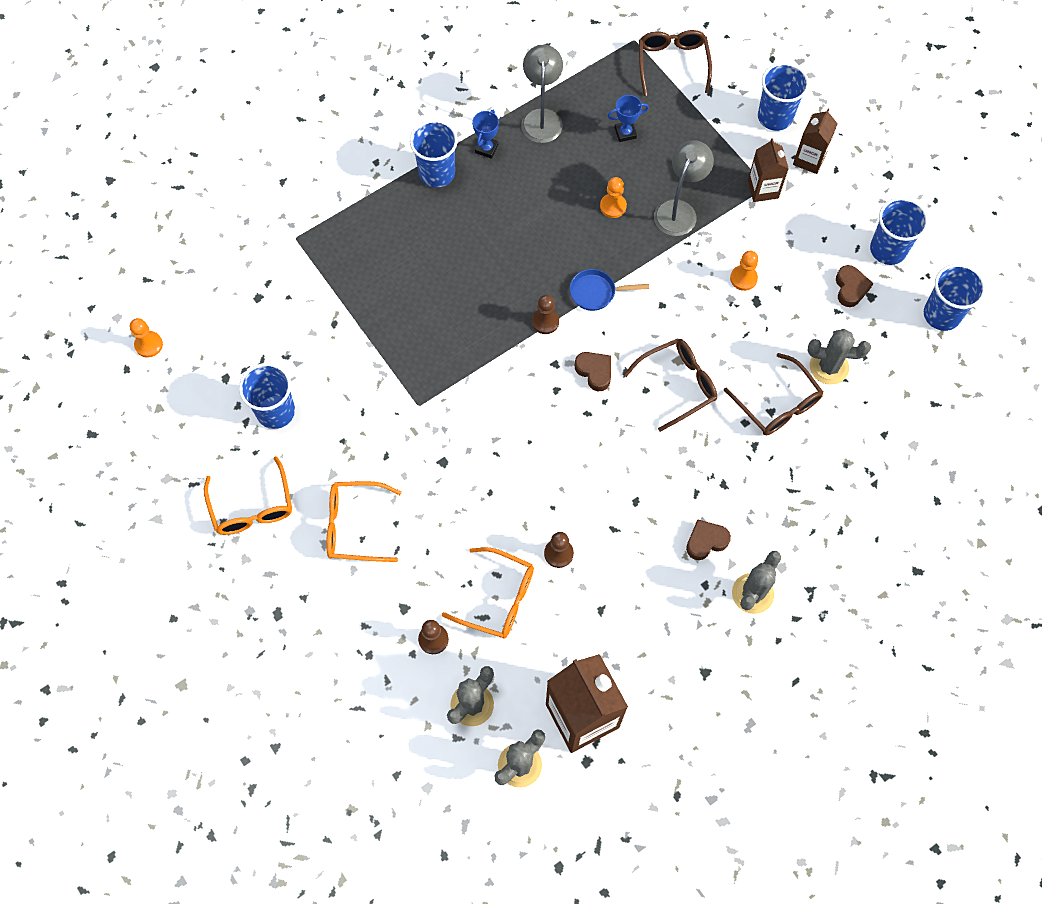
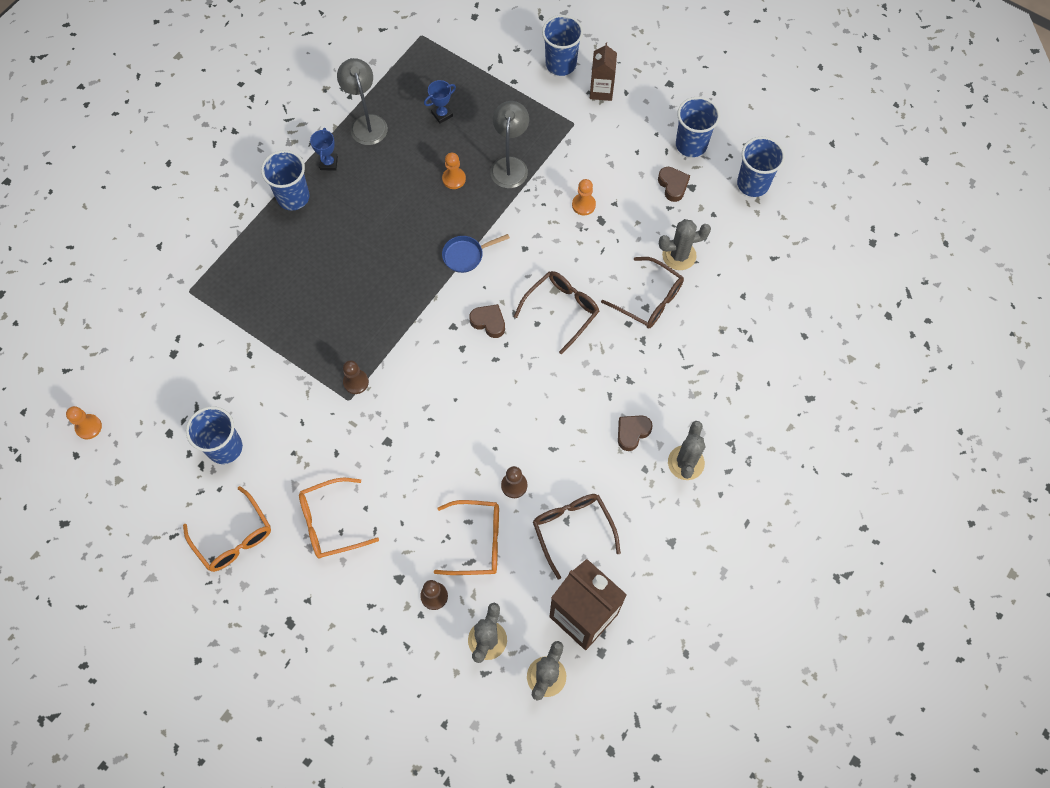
camera: 20 degrees left, 0 degrees up
(545, 321) = (432, 293): brown pawn -> brown pawn (356, 382)
(672, 64) = (460, 45): brown glasses -> brown glasses (572, 529)
(763, 189) = (572, 126): brown carton -> none

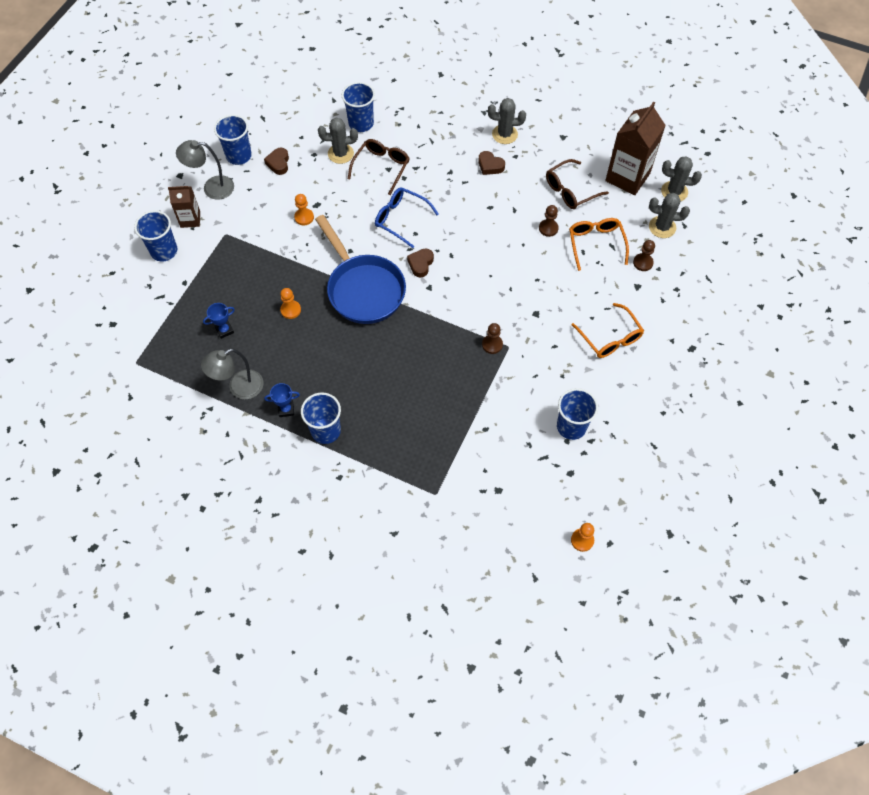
camera: 100 degrees left, 5 degrees down
(233, 537) = (641, 401): orange glasses -> none
(442, 114) = (224, 330): blue trophy -> blue trophy turned 75 degrees counterclockwise
(466, 255) = (363, 289): blue pan -> blue pan, size x2.31
(510, 165) = (272, 272): grey lamp -> grey lamp (212, 188)
(561, 310) = (401, 219): brown glasses -> blue glasses
(673, 185) = (278, 163): brown heart -> brown heart turned 60 degrees counterclockwise
(679, 255) = (340, 154): grey cactus -> grey cactus turned 75 degrees counterclockwise
(753, 184) = (271, 116): blue cup -> blue cup (361, 123)

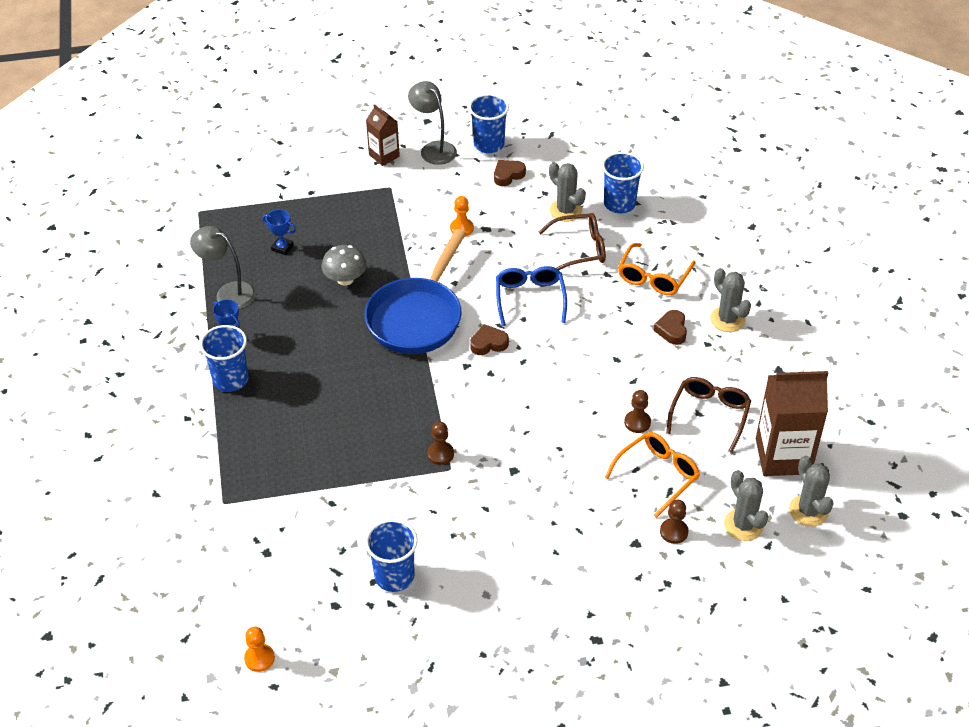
camera: 55 degrees right, 15 degrees down
(164, 251) = (333, 160): blue cup -> none
(290, 310) = (345, 279): orange pawn -> grey mushroom
(570, 190) = (709, 415): brown glasses -> brown glasses turned 90 degrees clockwise
(610, 338) = (541, 553): orange glasses -> orange glasses (653, 277)

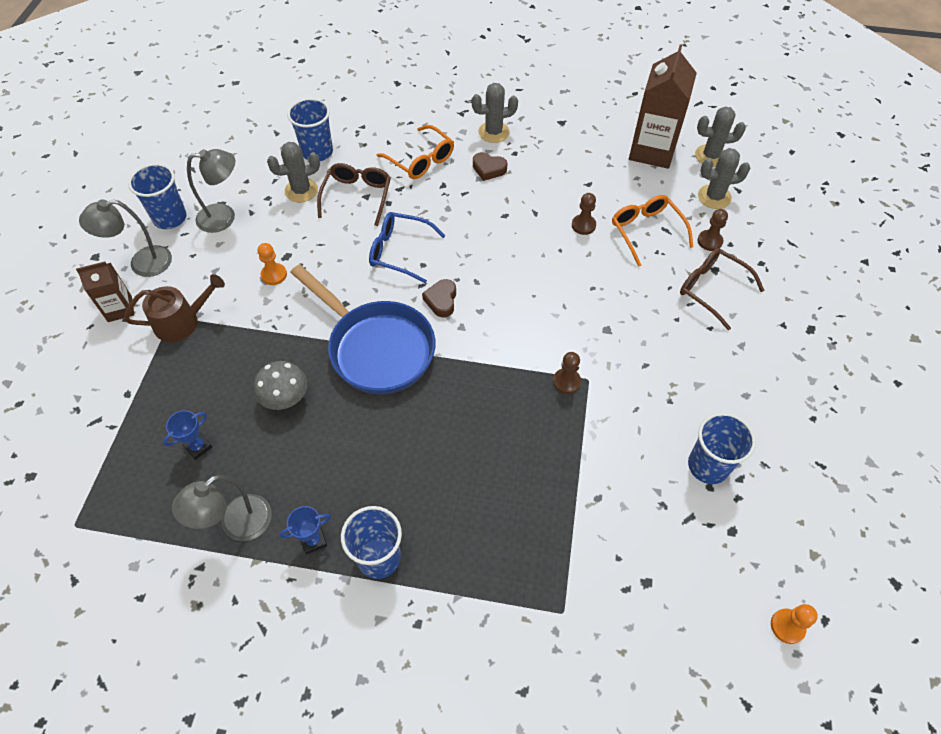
camera: 70 degrees left, 10 degrees up
(388, 194) = (182, 322): none -> brown watering can
(508, 175) = (224, 217): brown heart -> grey lamp
(709, 415) = (593, 178): brown glasses -> brown glasses (712, 289)

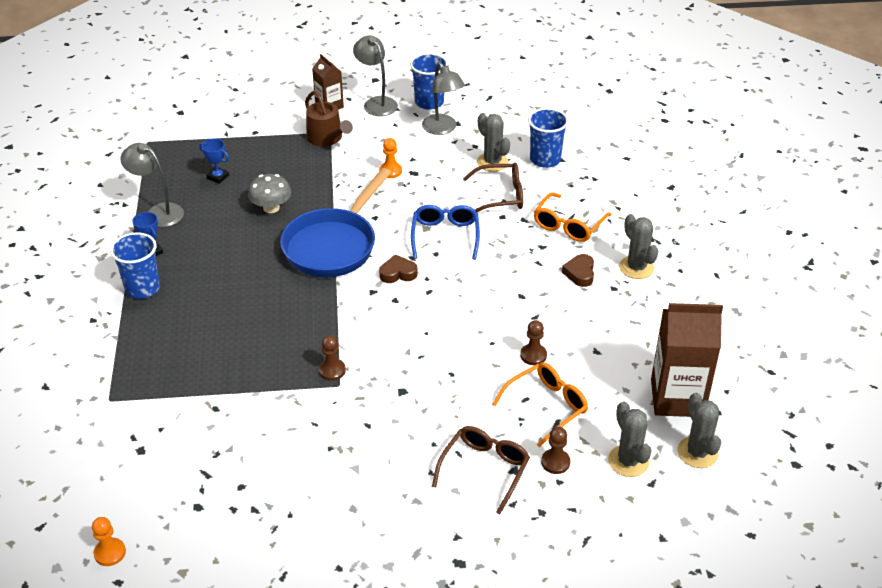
camera: 75 degrees right, 15 degrees down
(708, 466) = (263, 483): blue cup -> none

